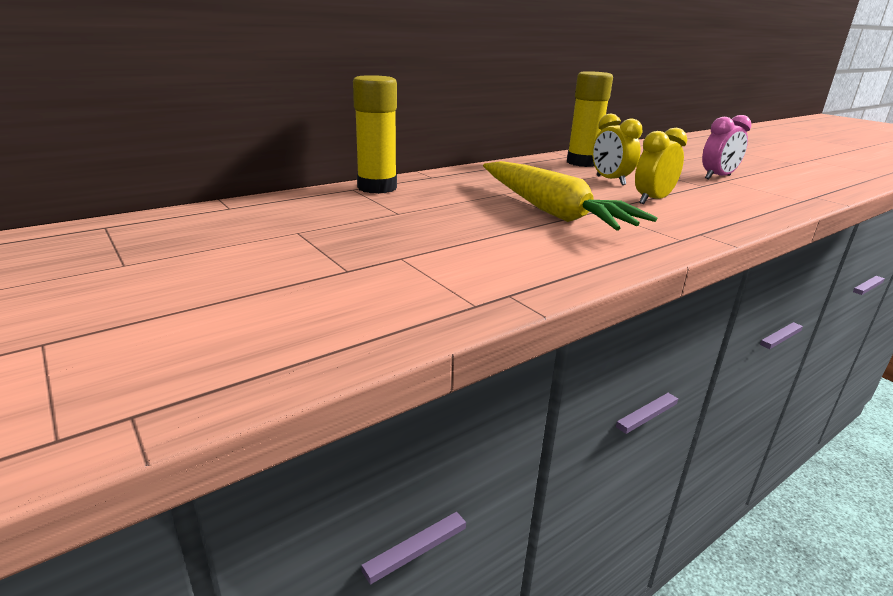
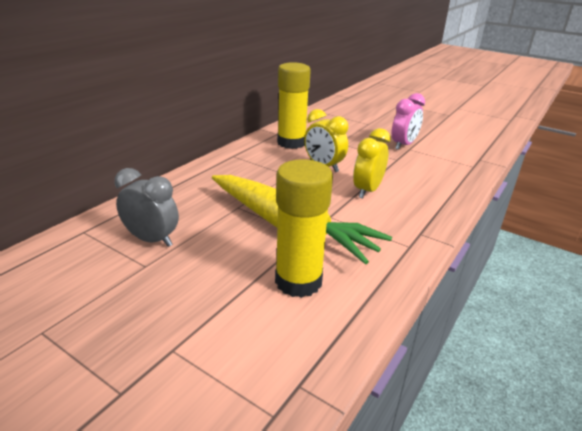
camera: 20 degrees left, 5 degrees up
(377, 188) = (109, 224): yellow glue stick -> yellow glue stick (298, 281)
(411, 200) = (152, 240): none -> grey clock

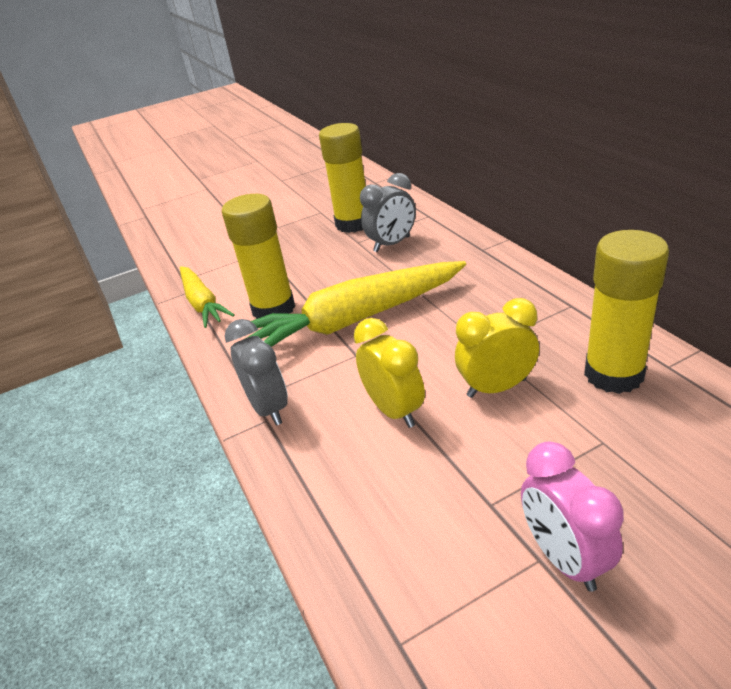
camera: 125 degrees right, 5 degrees up
(94, 283) = (353, 224): none -> yellow glue stick
(318, 351) = (202, 303): none -> yellow carrot
(410, 235) = (269, 408): none -> grey clock

